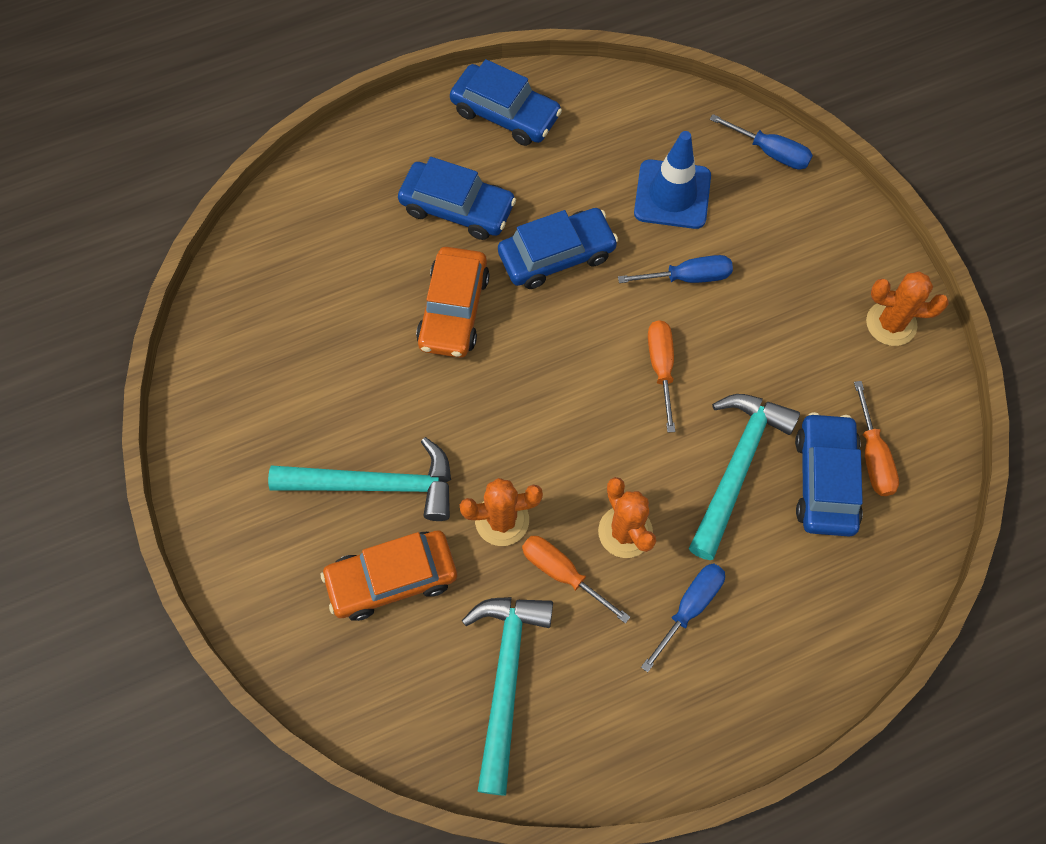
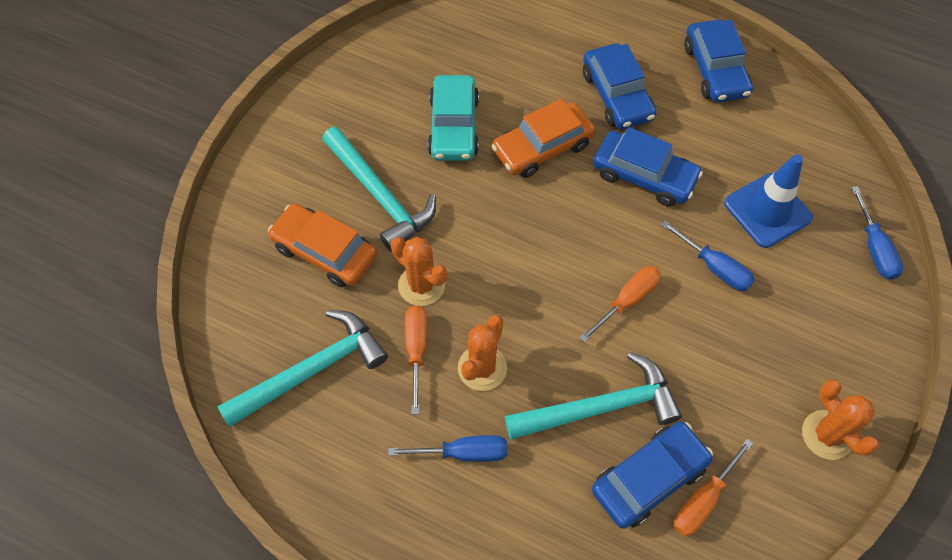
camera: 50 degrees right, 5 degrees down
(361, 365) = (453, 127): none -> turquoise car

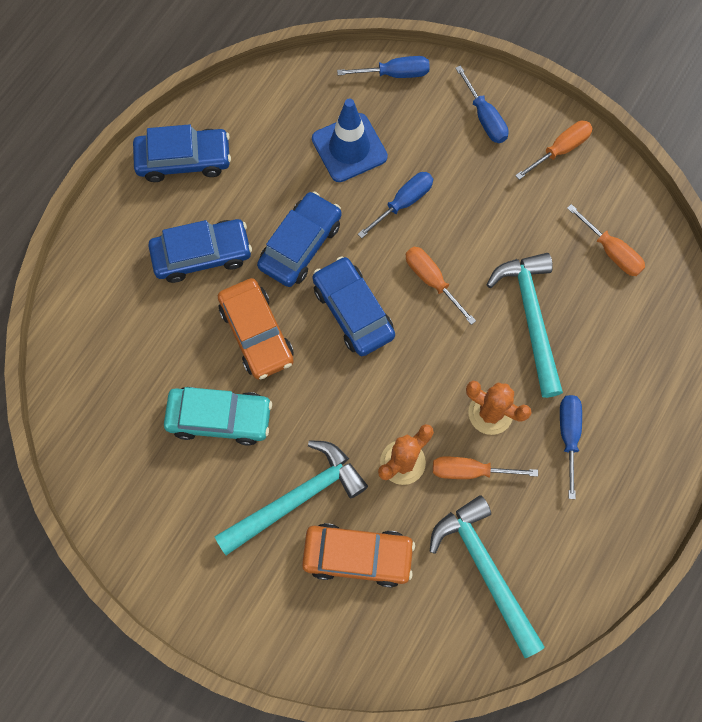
camera: 85 degrees left, 10 degrees up
(325, 251) = (358, 556): orange car -> orange car turned 120 degrees counterclockwise
(649, 478) = (593, 289): blue car -> blue car (353, 311)
(827, 435) = (560, 150): orange cactus -> orange screwdriver
(846, 346) = (484, 117): none -> blue screwdriver

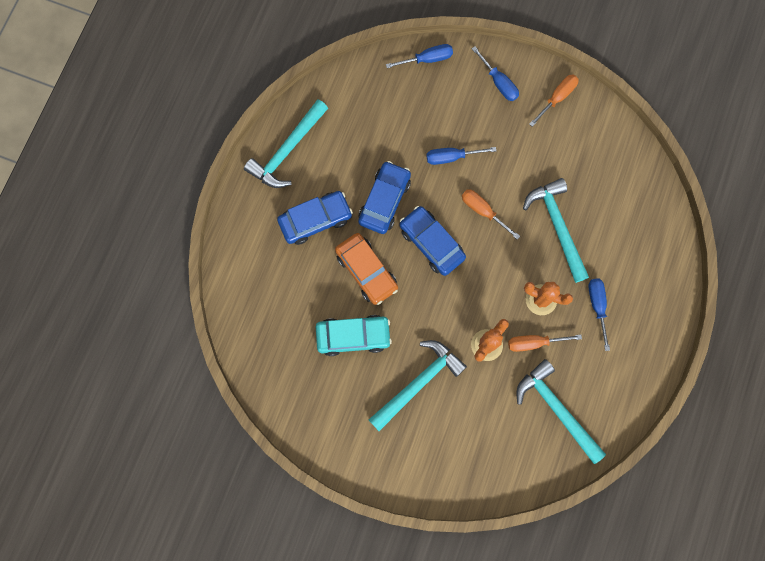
camera: 10 degrees left, 5 degrees up
(184, 160) = (287, 151): blue car -> turquoise hammer
(349, 148) = (405, 122): blue traffic cone -> none
(358, 556) = (468, 415): orange car -> none
(403, 203) = (452, 157): blue screwdriver -> blue screwdriver turned 135 degrees counterclockwise
(610, 251) = (605, 168): orange screwdriver -> none

